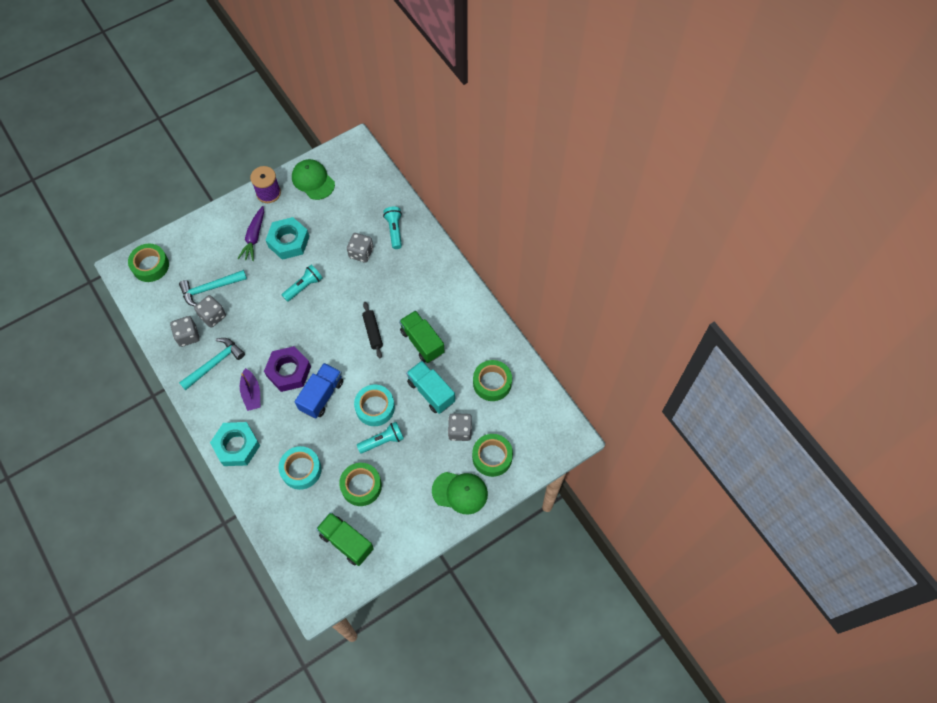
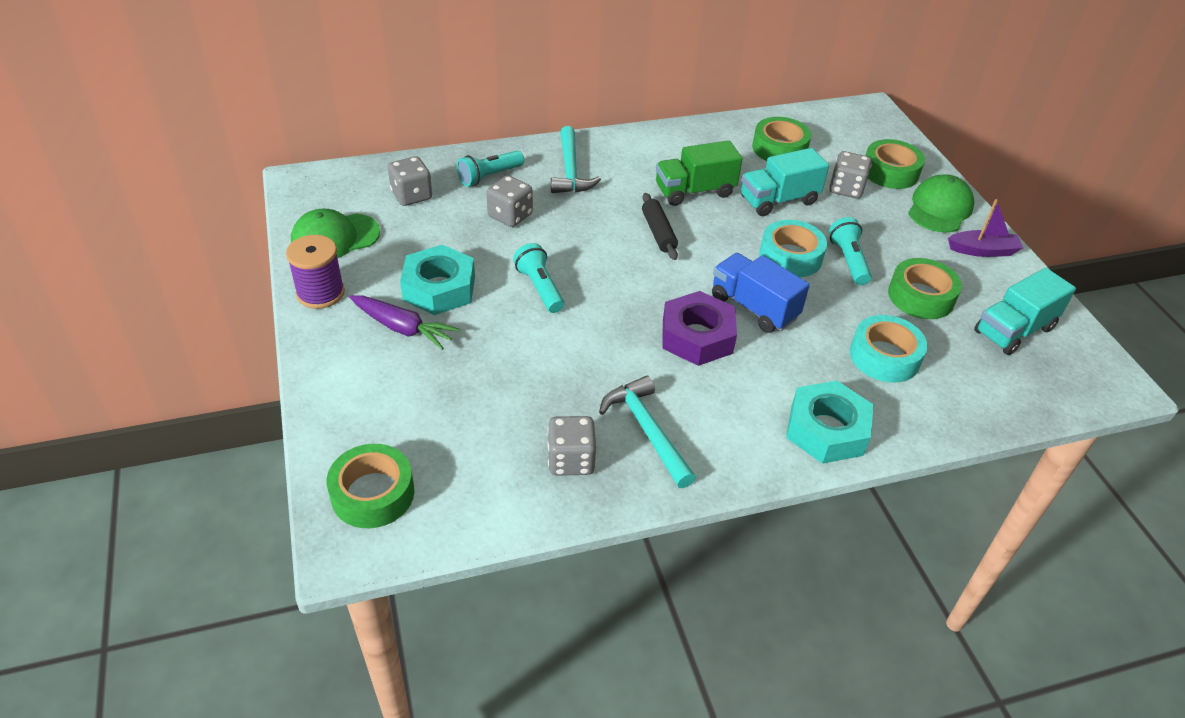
camera: 75 degrees left, 20 degrees down
(210, 288) = (480, 408): turquoise hammer -> turquoise hammer (570, 170)
(213, 316) = (543, 415): grey dice -> grey dice (411, 195)
(251, 393) = (725, 391): purple boat -> purple boat (982, 250)
(346, 542) = (1014, 330): green truck -> turquoise truck
(373, 332) = (658, 232): black rolling pin -> black rolling pin turned 75 degrees clockwise
(394, 230) = (489, 176): turquoise flashlight -> turquoise flashlight turned 45 degrees counterclockwise

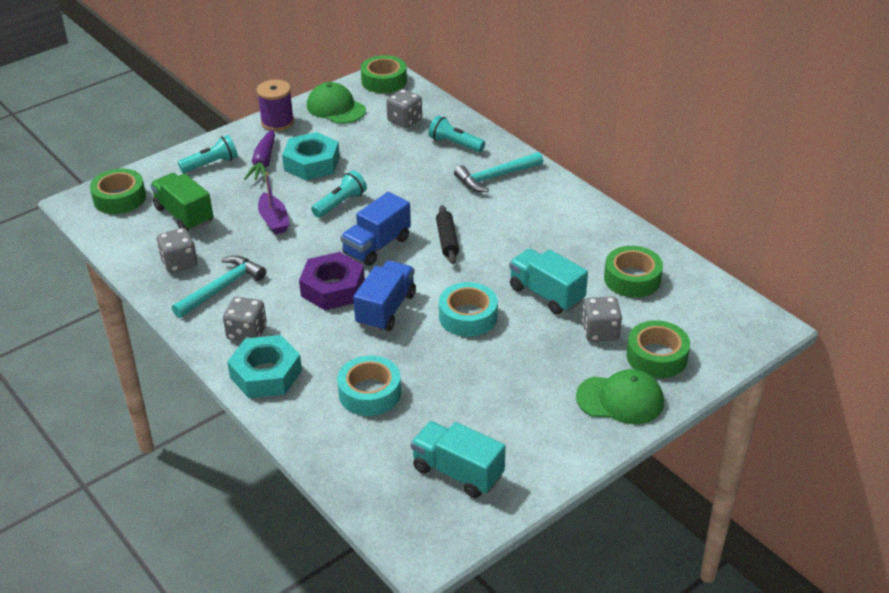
camera: 70 degrees right, 5 degrees down
(510, 216) = (414, 167): grey dice -> grey dice (247, 333)
(638, 283) = (377, 246): none -> blue truck
(658, 232) = (447, 240): black rolling pin -> black rolling pin turned 60 degrees counterclockwise
(694, 191) = (520, 245): green truck -> green truck (184, 215)
(848, 260) = (487, 351): turquoise flashlight -> turquoise flashlight (211, 164)
(921, 296) = (466, 404): green tape -> green tape (384, 81)
(982, 250) = (570, 438): purple boat -> purple boat (274, 220)

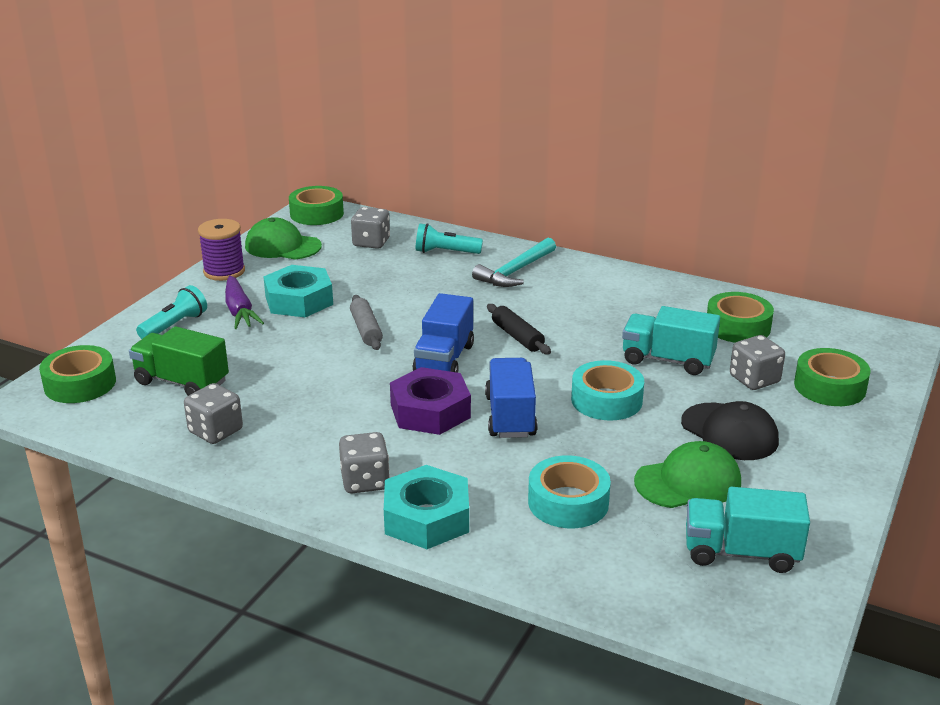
camera: 25 degrees left, 10 degrees down
(221, 288) = (293, 444): turquoise hammer -> none
(274, 220) = (300, 362): purple boat -> none
(340, 203) = (366, 330): turquoise flashlight -> grey rolling pin
(538, 372) = (729, 432): none -> black cap
(620, 399) = (835, 434): green cap -> green cap (688, 482)

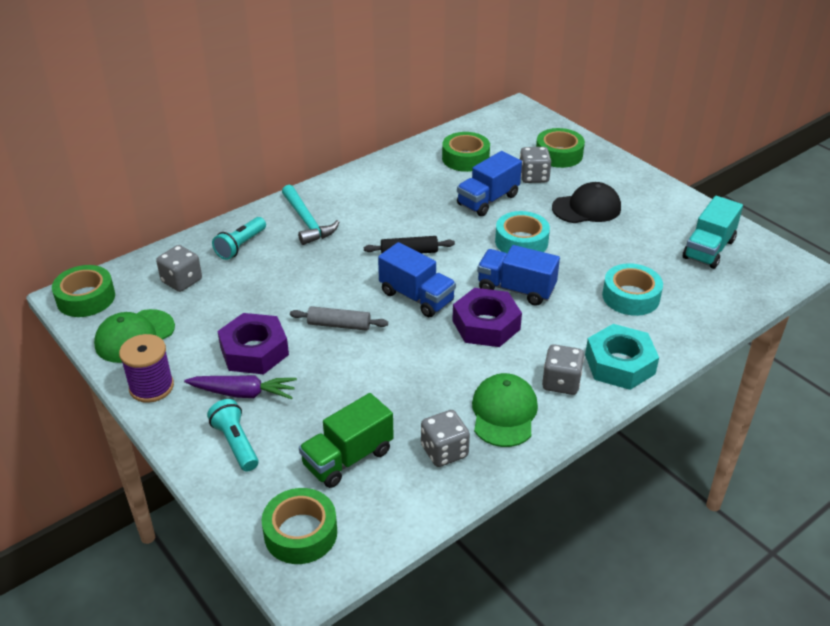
camera: 65 degrees left, 10 degrees up
(299, 300) = (254, 351): turquoise nut -> purple nut
(667, 360) = (488, 200): turquoise truck -> blue truck
(688, 482) = (631, 242): green cap -> green cap (504, 413)

